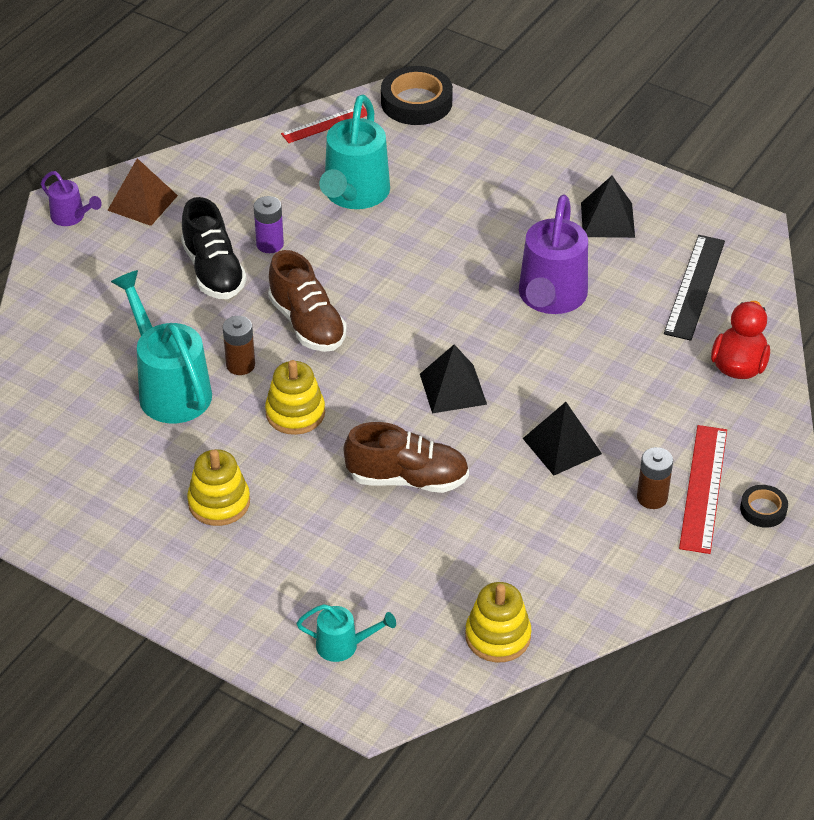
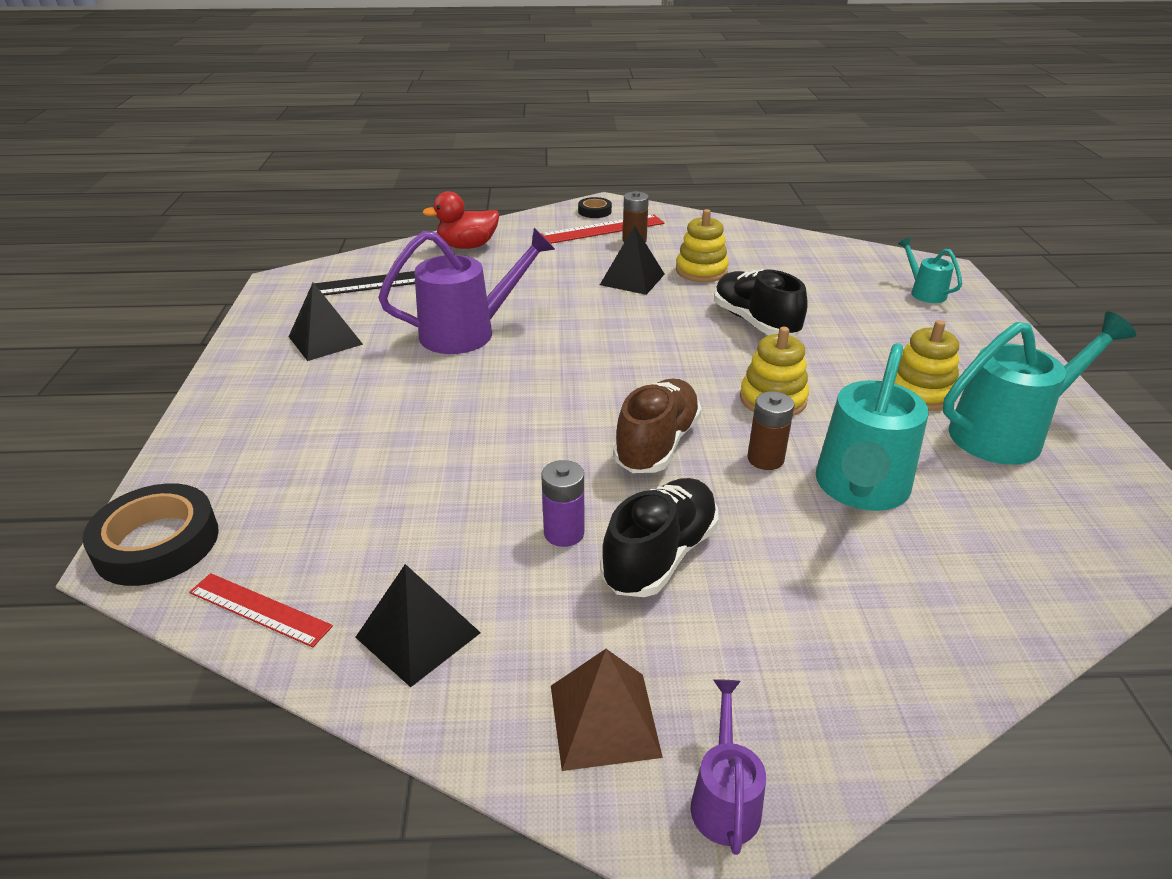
camera: 125 degrees left, 10 degrees down
(354, 195) = (408, 508): turquoise watering can -> turquoise watering can (1007, 434)
(407, 479) = (755, 322): brown shoe -> black shoe
(453, 389) = (635, 337): black pyramid -> black pyramid (418, 634)
(498, 636) = (821, 251): yellow stacking toy -> yellow stacking toy (701, 271)

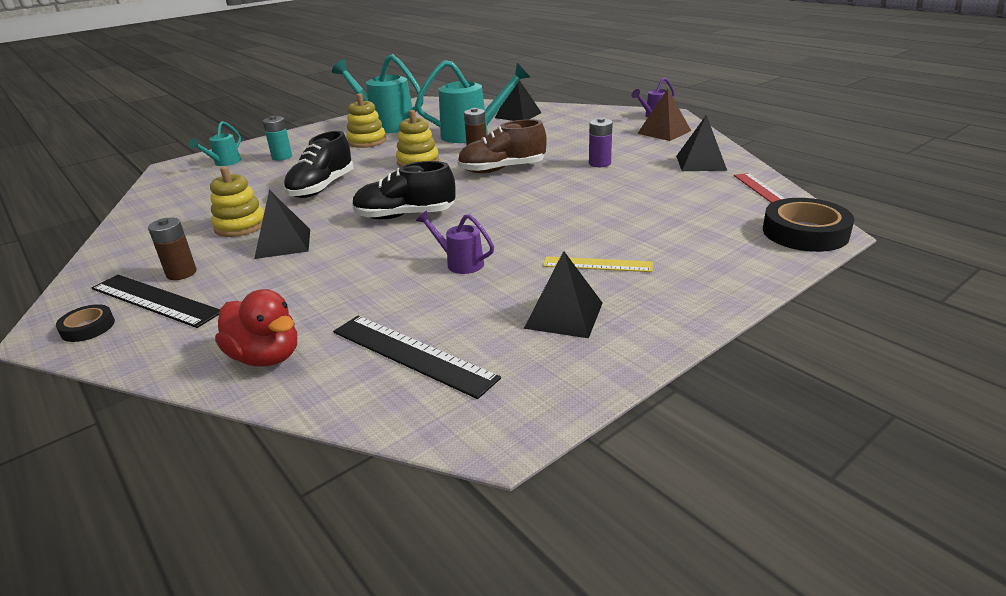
camera: 125 degrees left, 5 degrees down
(352, 387) = (597, 264): none -> yellow ruler
(468, 332) = (460, 263): purple watering can -> purple watering can, size x0.51
(602, 229) = (155, 300): red ruler -> black ruler
(660, 555) = (577, 147): black shoe -> black shoe (405, 216)
(909, 325) = (282, 157): none -> turquoise battery
(941, 595) = (518, 115): none -> black pyramid

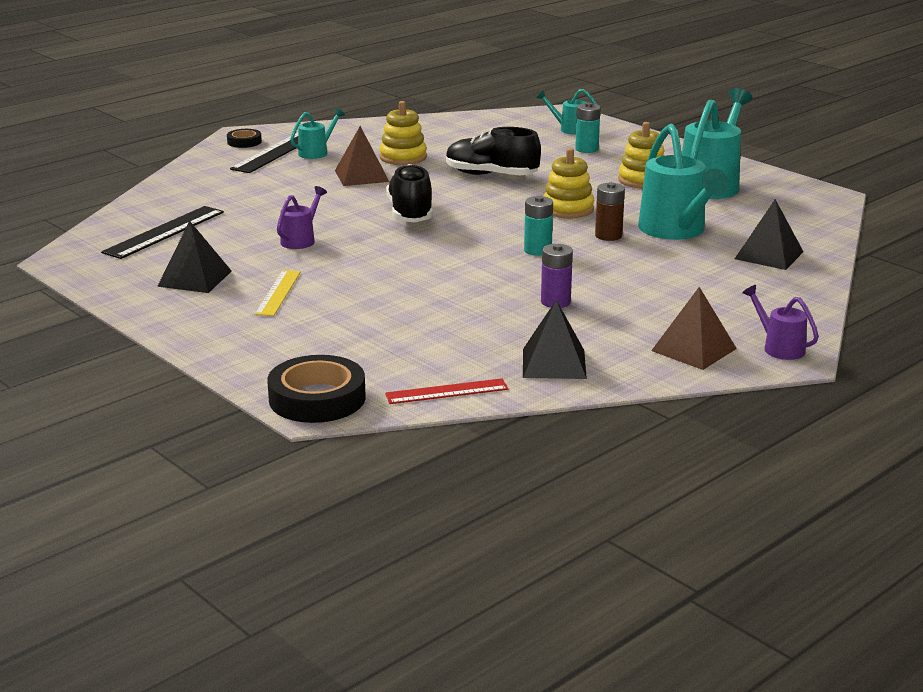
camera: 85 degrees right, 5 degrees down
(181, 273) = (316, 152): brown battery -> turquoise watering can
(266, 357) = (182, 192): red duck -> none
(283, 243) = (361, 176): black pyramid -> brown pyramid
(502, 169) = (537, 250): brown shoe -> turquoise battery

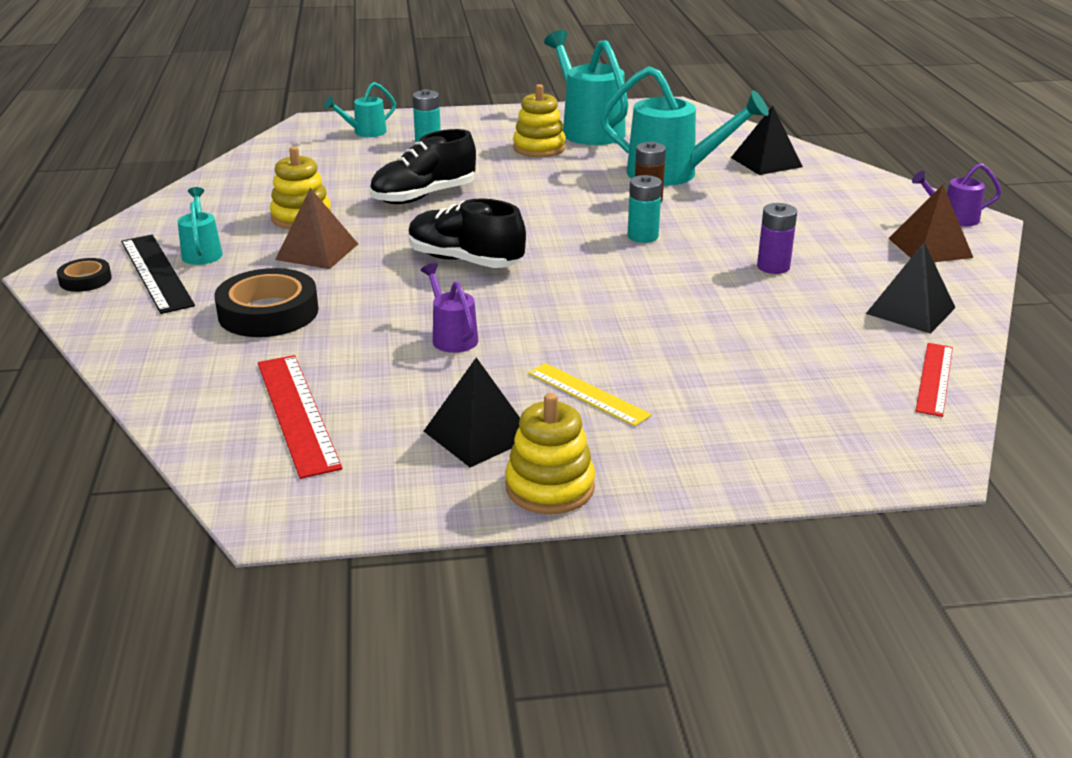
camera: 55 degrees left, 5 degrees up
(164, 232) = (296, 413): black ruler -> red ruler
(317, 398) = (898, 453): black tape -> black tape (268, 312)
(568, 209) = (561, 194): yellow stacking toy -> yellow stacking toy (550, 487)

